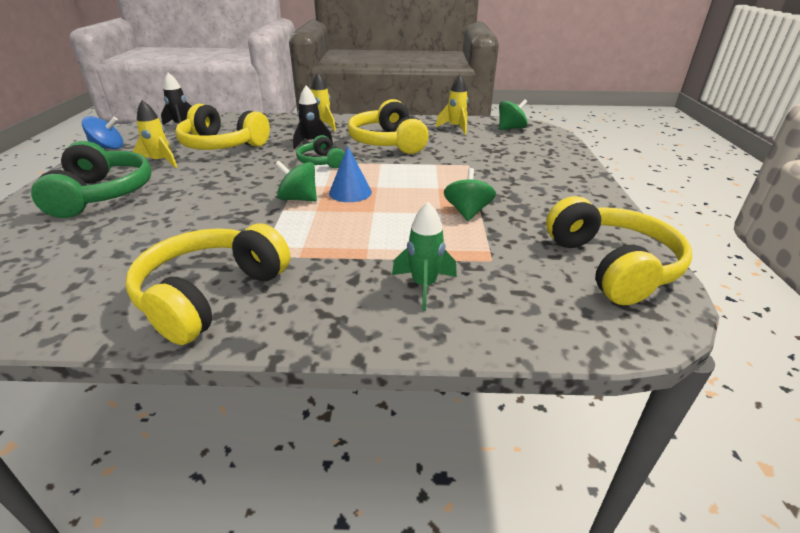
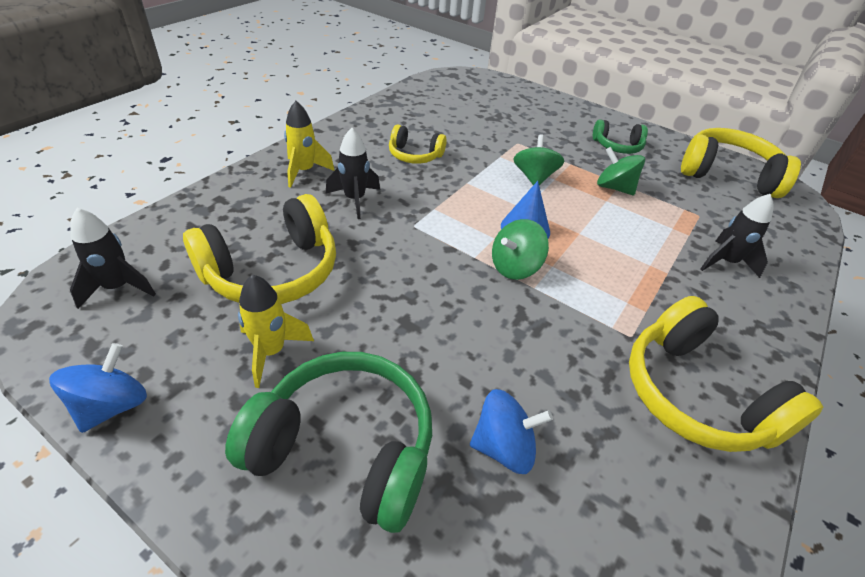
camera: 60 degrees left, 10 degrees up
(120, 232) = (503, 447): none -> blue spinning top
(321, 162) = (425, 215): green headphones -> green headphones (617, 146)
(388, 142) = (414, 155): yellow headphones -> yellow headphones, size x0.55
(424, 286) = (725, 262): green rocket -> black rocket
(455, 128) = (419, 106): yellow rocket -> none
(510, 128) = (454, 86): green spinning top -> green spinning top (534, 177)

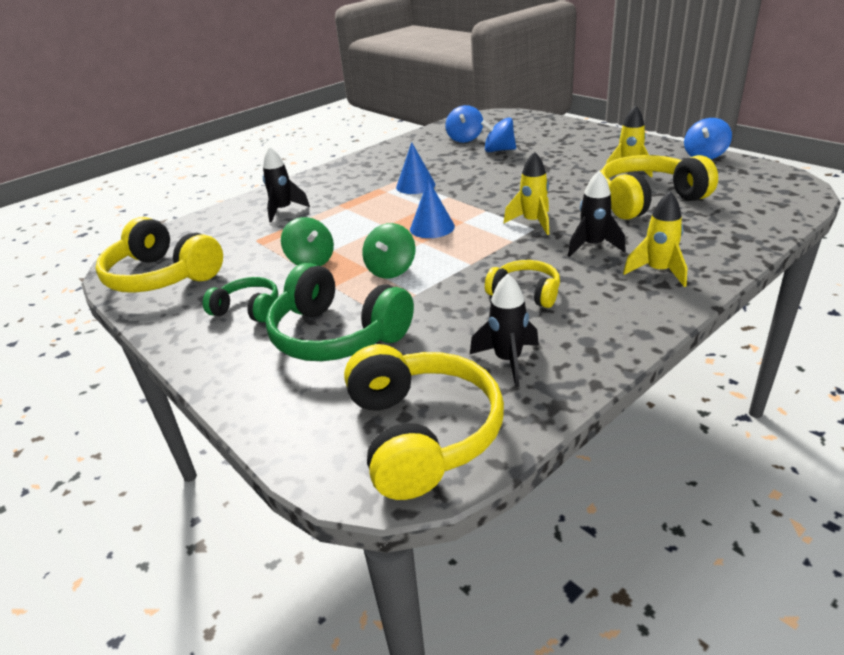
camera: 160 degrees left, 10 degrees down
(118, 287) = (757, 191): black rocket -> black rocket (508, 360)
(345, 448) = (577, 149): green headphones -> green headphones (337, 335)
(416, 234) = (532, 223): none -> yellow rocket
(515, 267) = (456, 205): green spinning top -> none
(595, 316) = (415, 185): none -> blue cone
(601, 522) = (465, 138): none -> blue spinning top
(696, 395) = (385, 163): yellow headphones -> yellow headphones (422, 434)

